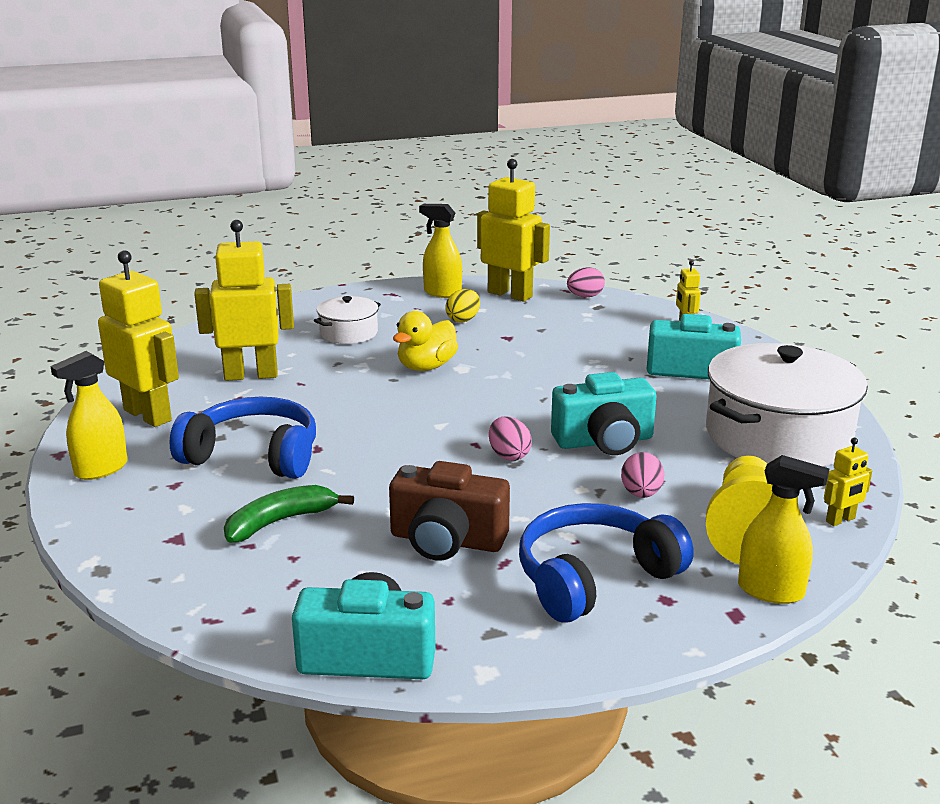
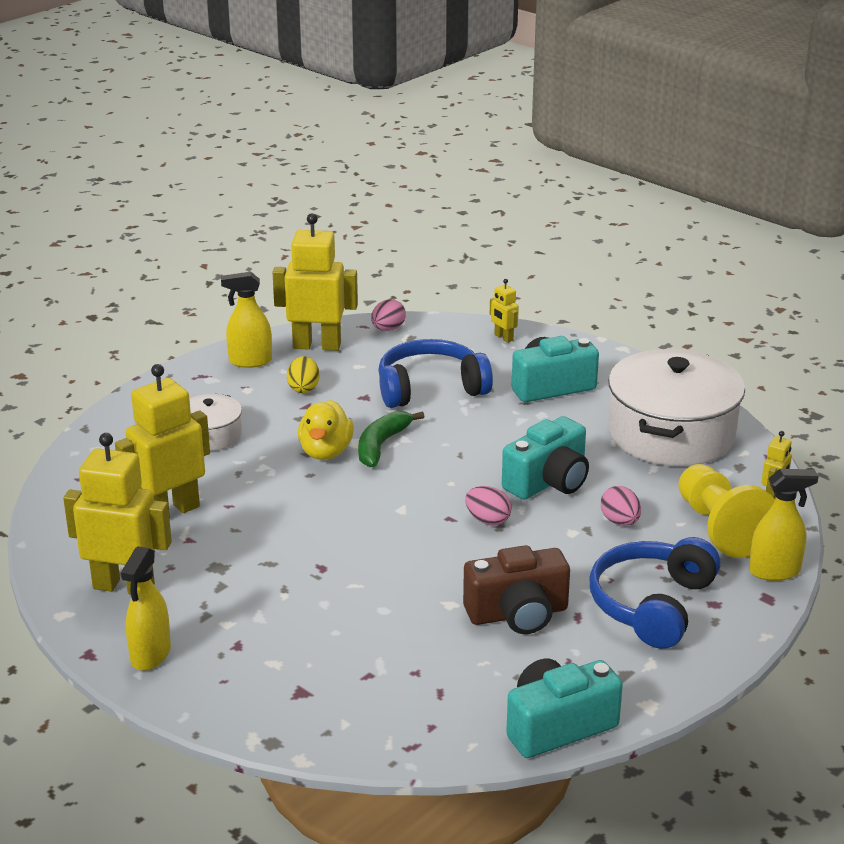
camera: 30 degrees left, 5 degrees up
(254, 455) = (274, 593): blue headphones -> blue headphones (430, 388)
(280, 522) = (370, 646): green banana -> green banana (381, 445)

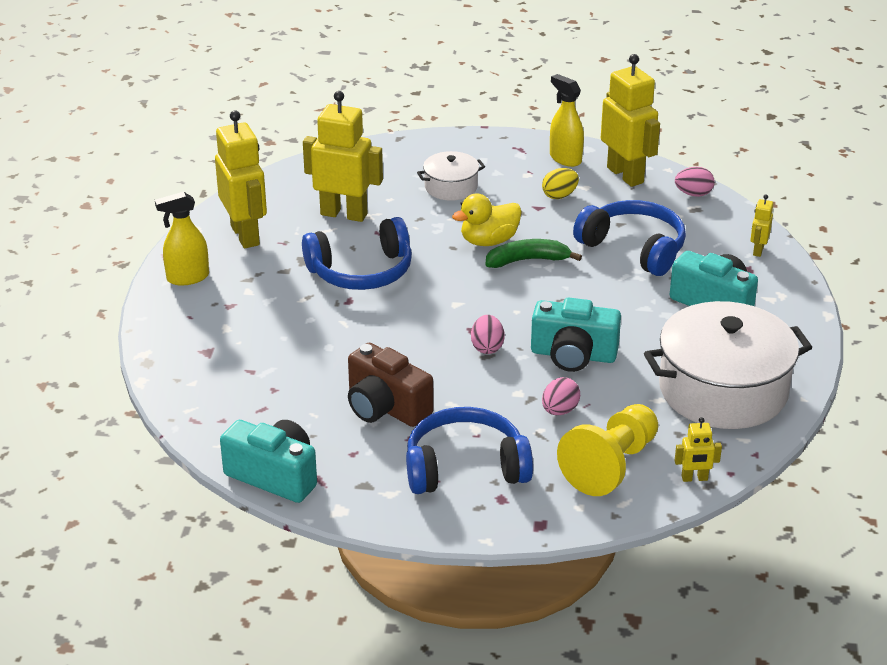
camera: 55 degrees right, 5 degrees up
(283, 540) = (361, 272): none -> blue headphones
(775, 571) = (582, 516): yellow spray bottle -> none

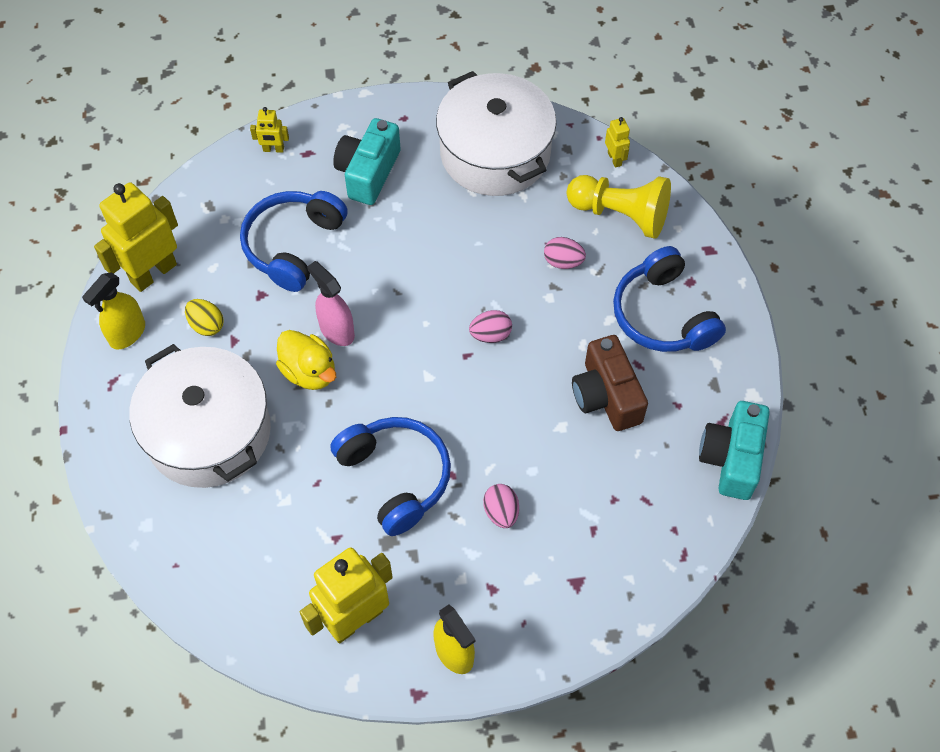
camera: 105 degrees left, 25 degrees up
(344, 214) = (287, 527): yellow robot -> none
(385, 407) = (606, 396): brown camera -> brown camera turned 135 degrees clockwise
(451, 187) = (208, 432): white pot -> white pot, size x2.06
(527, 260) = (336, 330): green banana -> pink spray bottle
(573, 355) = (480, 265): turquoise camera -> none
(693, 194) = (181, 210): pink egg -> pink egg (501, 512)

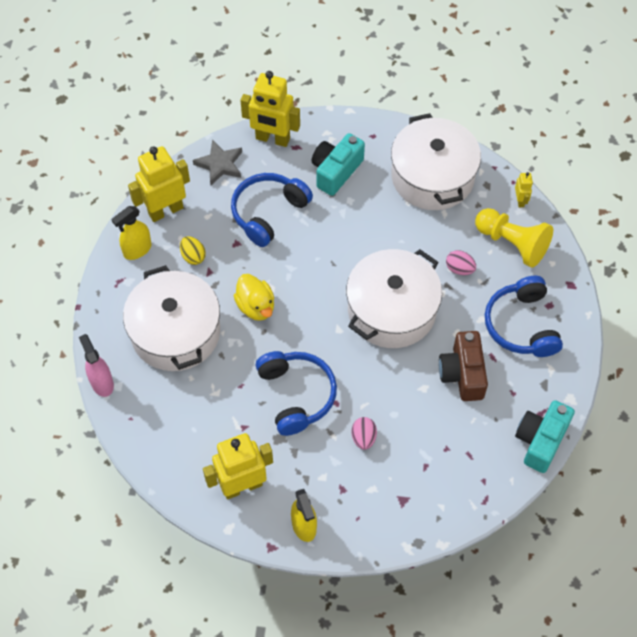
camera: 15 degrees right, 0 degrees up
(211, 197) = (220, 164): none -> grey star
(273, 149) = (272, 139): yellow robot -> yellow robot, size x2.18
(336, 330) = (283, 281): pink spray bottle -> pink spray bottle (102, 383)
(490, 335) = (391, 310): pink egg -> white pot

